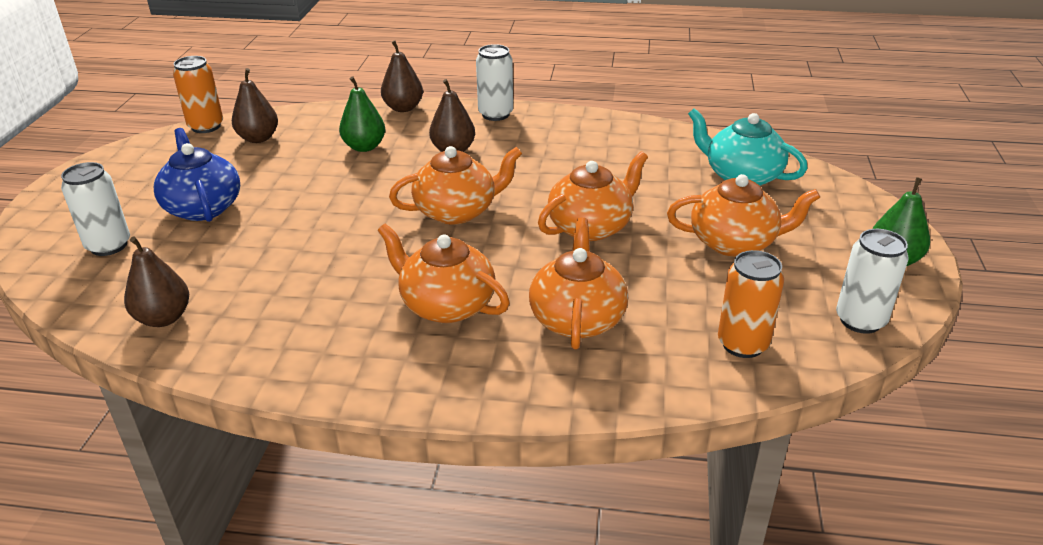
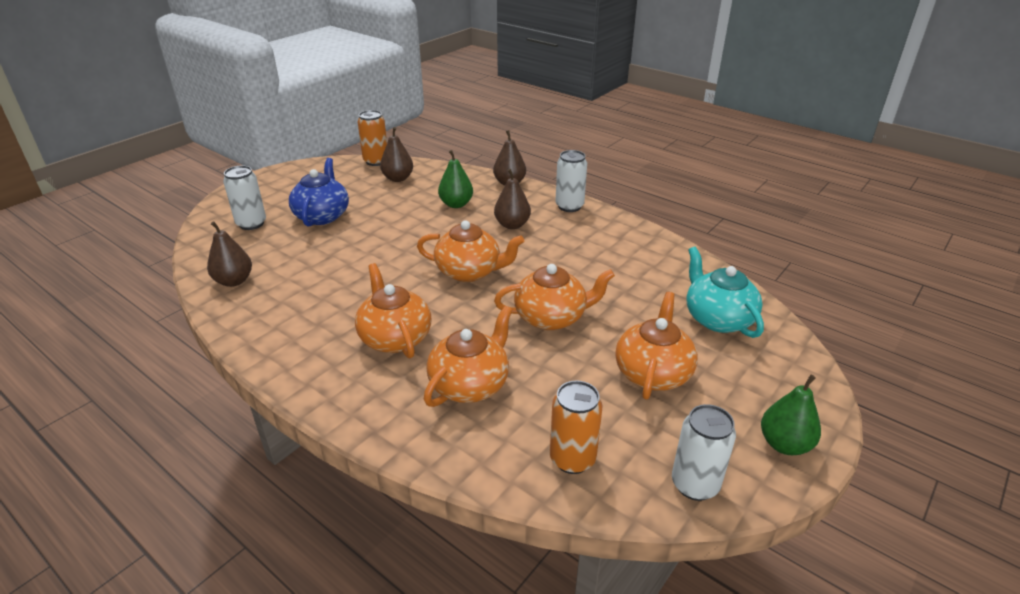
camera: 30 degrees right, 0 degrees up
(734, 242) = (653, 373): orange teapot -> orange teapot turned 105 degrees counterclockwise

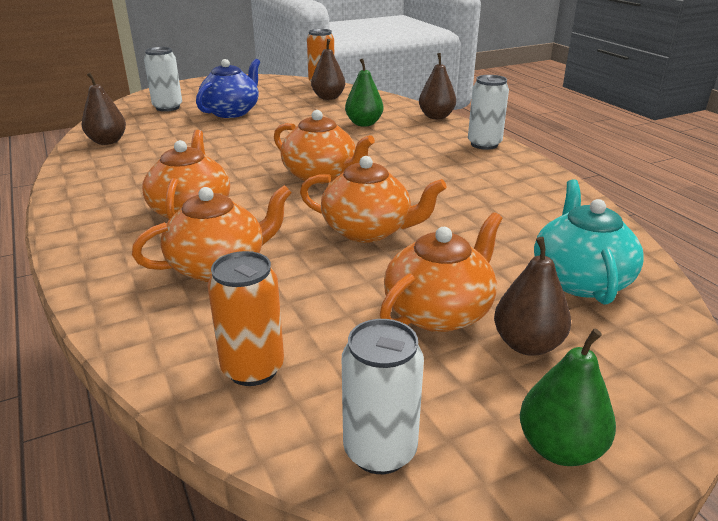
camera: 25 degrees right, 5 degrees down
(512, 225) = (405, 148): brown pear -> brown pear (527, 344)

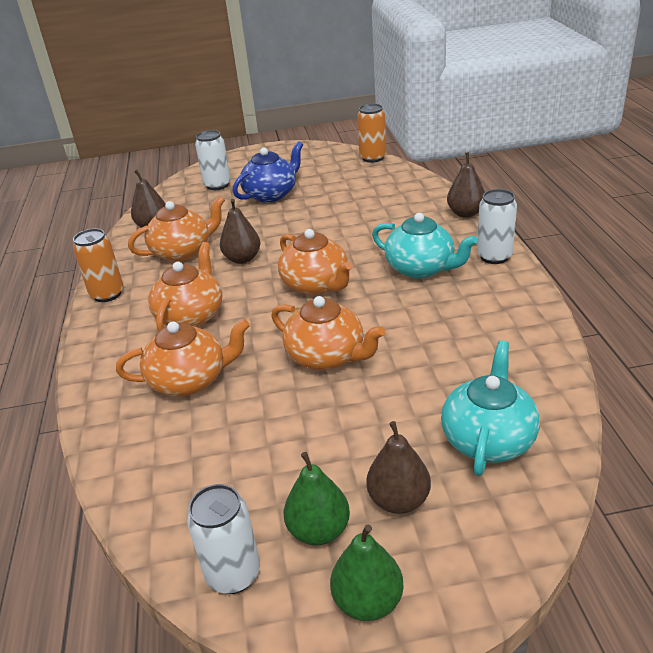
camera: 20 degrees right, 5 degrees up
(253, 368) = (175, 485): orange can -> orange can (107, 294)
(328, 98) = (370, 179): brown pear -> brown pear (242, 259)
(364, 124) = (388, 218): green pear -> green pear (319, 530)
(421, 156) = (421, 268): none -> turquoise teapot
(439, 312) = (343, 454): orange teapot -> orange teapot (183, 251)

